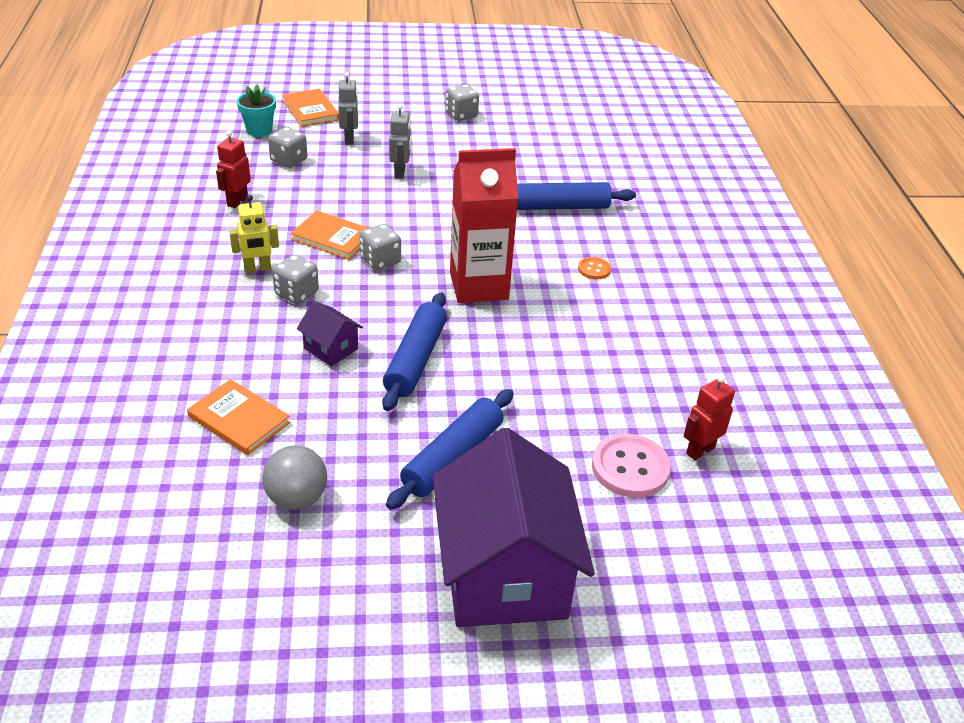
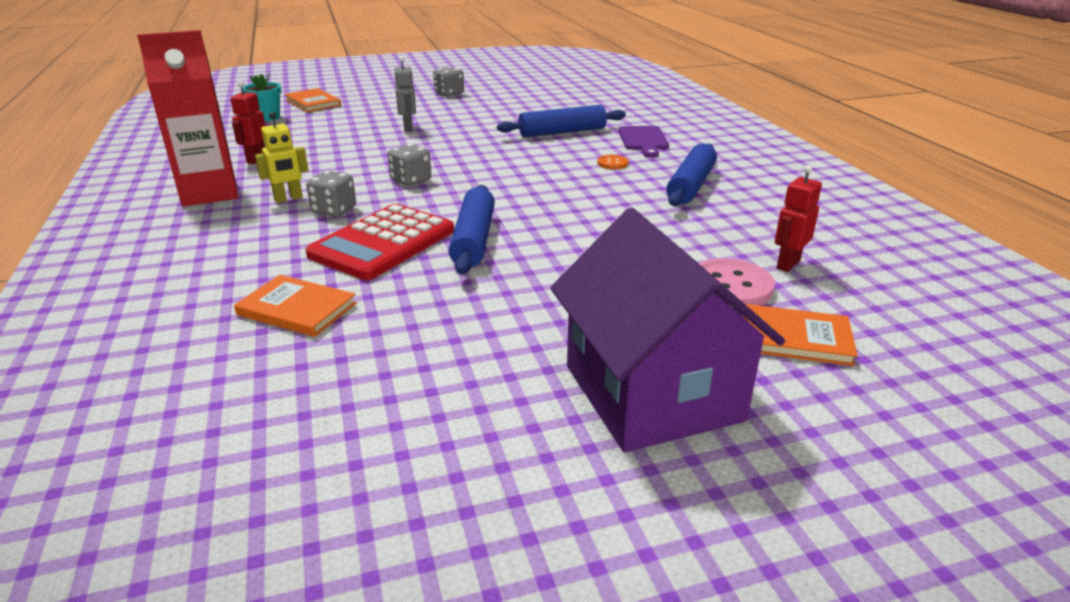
camera: 10 degrees left, 10 degrees down
(289, 160) = (301, 131): grey dice -> none
(297, 498) = (384, 365): grey ball -> none
(331, 348) = (383, 243): purple house -> red calculator
(333, 238) = (359, 171): orange book -> orange book (795, 338)
(349, 139) = (354, 114): grey robot -> none
(452, 457) = (545, 305): blue rolling pin -> blue rolling pin (691, 185)
(479, 286) = (513, 185): red carton -> red carton (209, 193)
(643, 236) = (643, 140): none -> purple cutting board

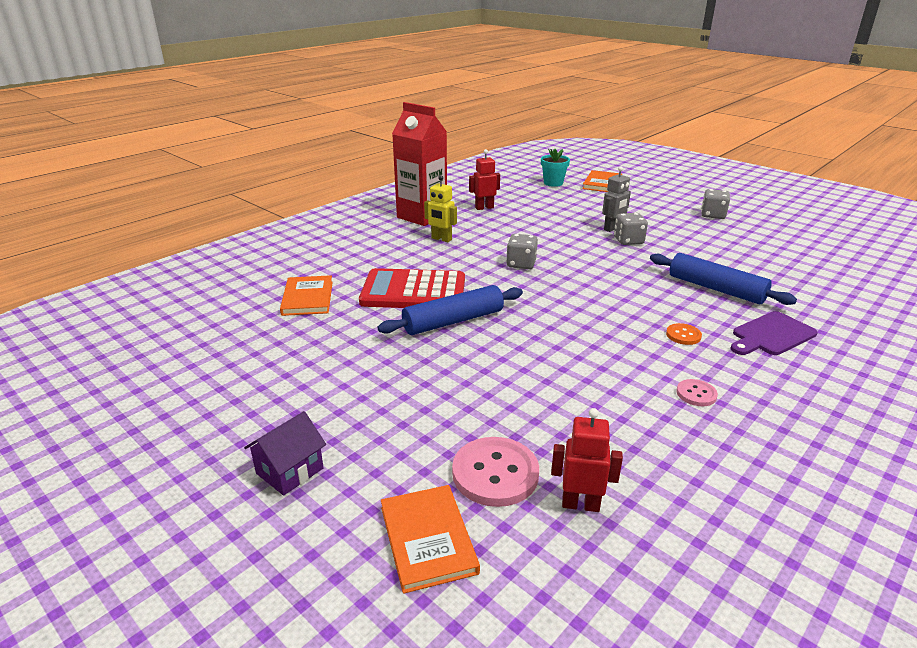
camera: 60 degrees right, 0 degrees up
(334, 210) = (442, 258): grey dice -> grey dice (628, 241)
(652, 393) = (290, 471): purple house -> purple house, size x0.42
(691, 185) = (696, 394): blue rolling pin -> pink button

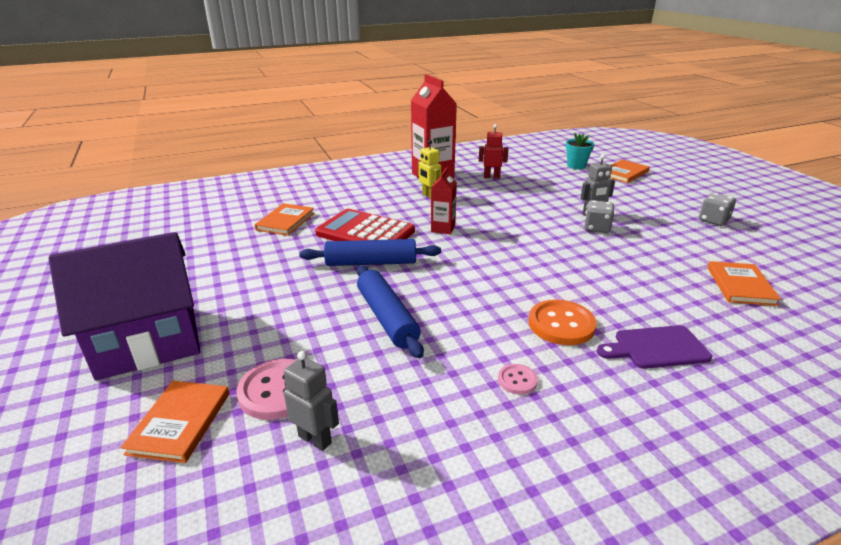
camera: 25 degrees right, 0 degrees up
(290, 471) = (148, 341): purple house -> purple house, size x2.37
(490, 270) = (443, 228): none -> red carton
(521, 264) = (475, 229): grey dice -> none
(580, 504) = (315, 439): red robot -> grey robot
(683, 335) = (561, 324): orange button -> orange button, size x1.91
(716, 289) = (642, 290): blue rolling pin -> blue rolling pin (387, 318)
(781, 267) = (740, 285): none -> orange book

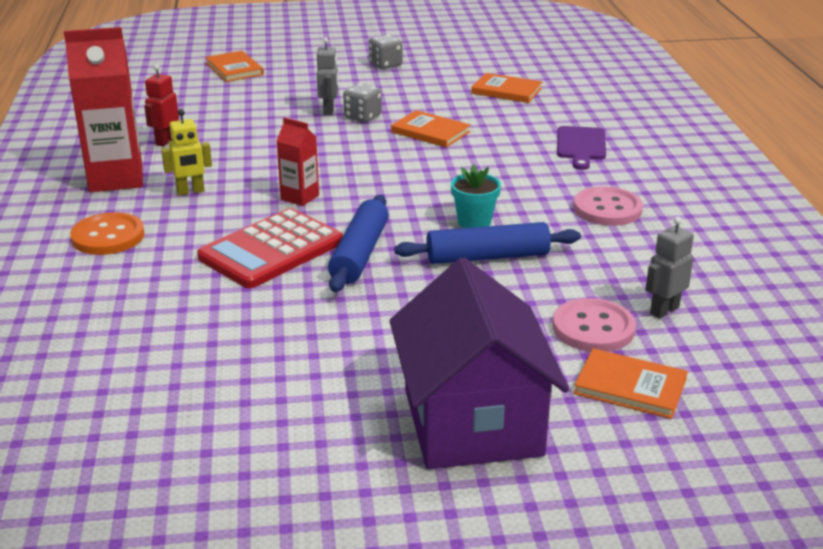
camera: 75 degrees left, 0 degrees up
(285, 221) = (180, 311): orange book -> orange book (430, 132)
(517, 380) = (607, 209): pink button -> pink button, size x1.91
(561, 324) = (534, 174): orange button -> orange button (108, 236)
(576, 166) = (184, 86): turquoise flower pot -> turquoise flower pot (474, 222)

